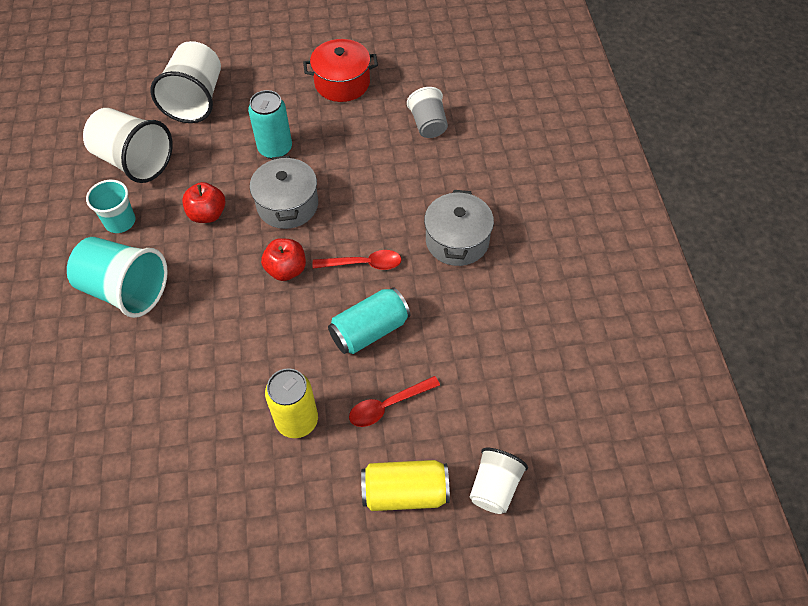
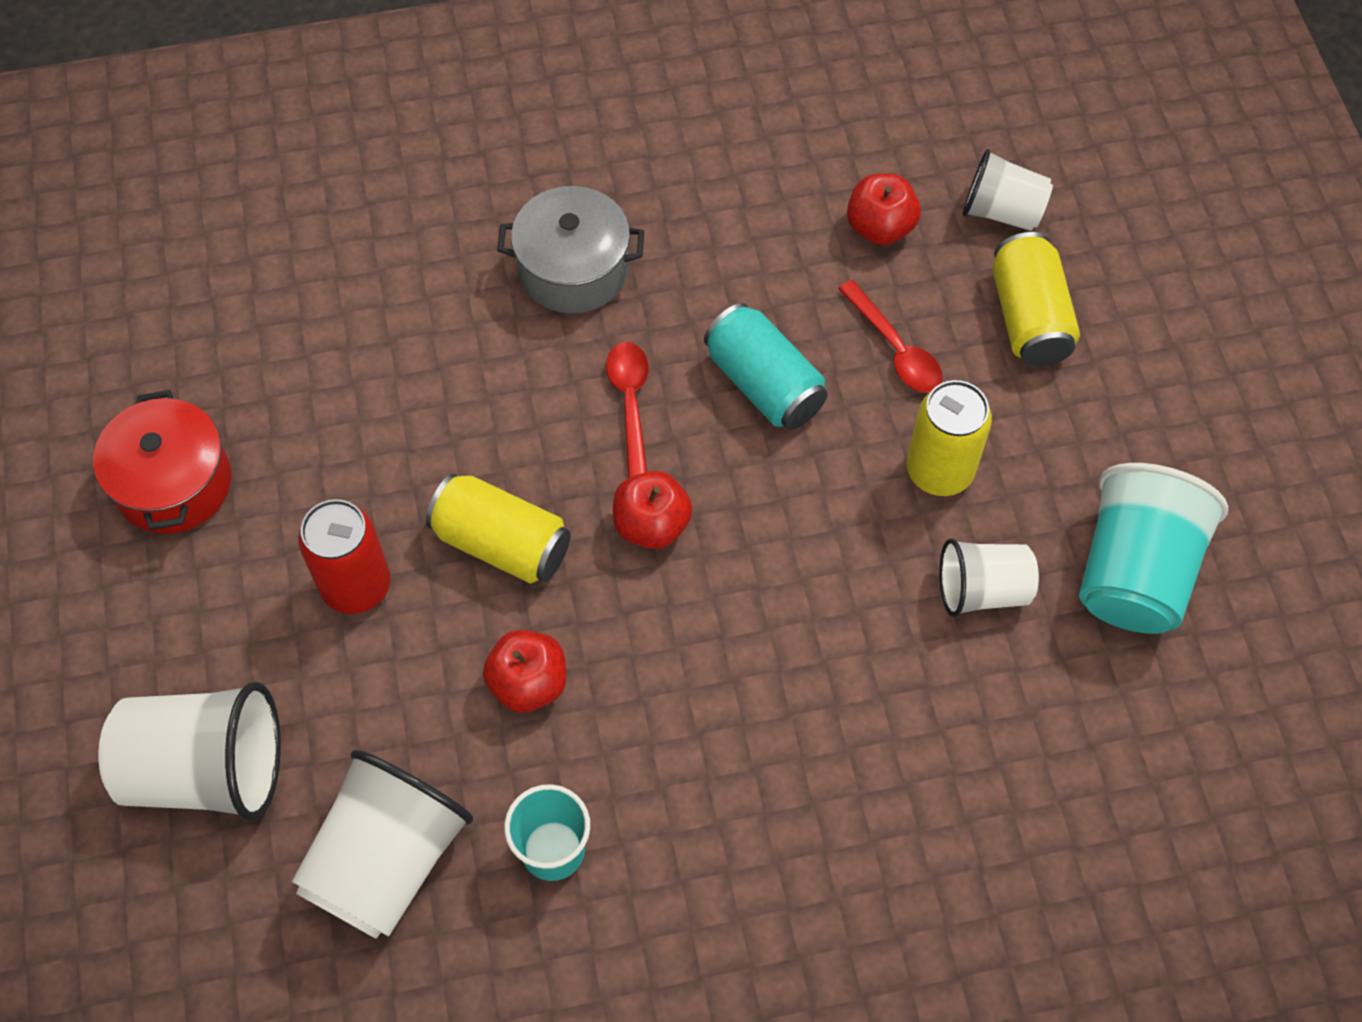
camera: 95 degrees left, 5 degrees up
(125, 290) = (717, 798): turquoise cup -> turquoise cup (1133, 573)
(212, 434) = (982, 590): none -> white cup
(275, 148) = (356, 586): turquoise can -> red can
(287, 205) = (502, 543): grey pot -> yellow can
(428, 125) = (300, 324): grey cup -> none
(482, 407) = (880, 227): none -> red apple

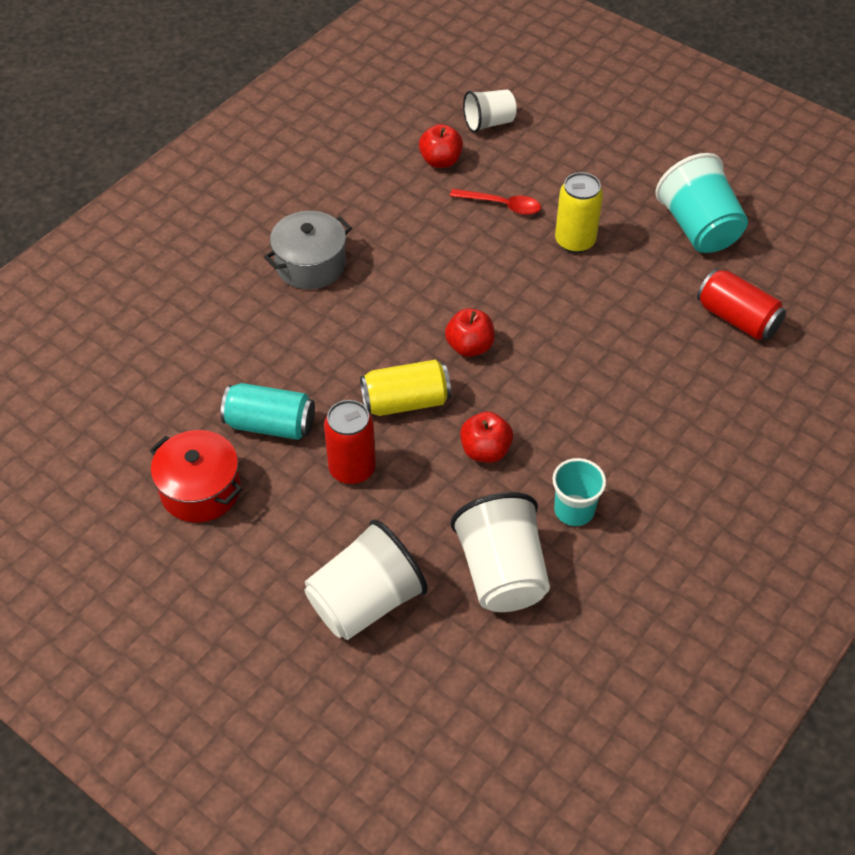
camera: 40 degrees left, 10 degrees down
(630, 404) = (403, 303): red spoon -> none
(764, 384) = (457, 256): turquoise can -> turquoise can (270, 424)
(982, 590) = (644, 276): white cup -> none
(1029, 317) = (547, 158): yellow can -> none
(1045, 748) = (737, 318): none -> red can

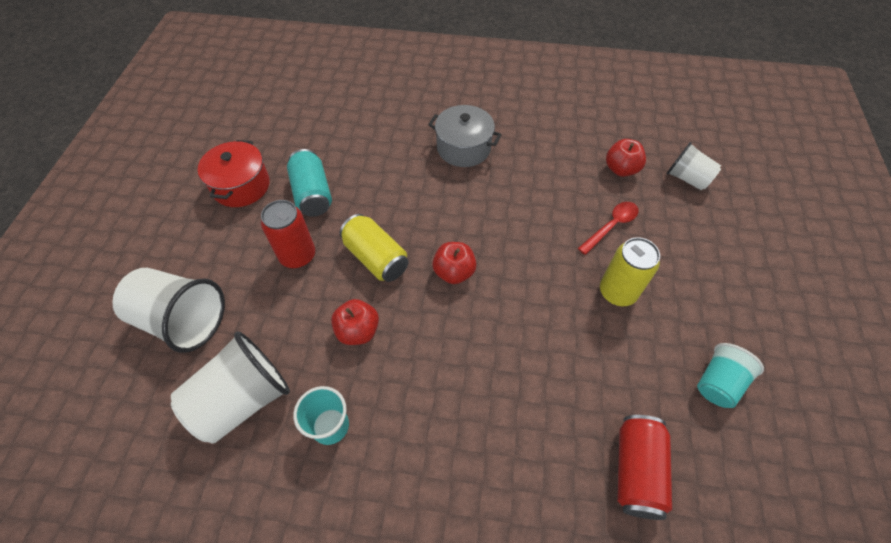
camera: 60 degrees right, 5 degrees up
(502, 205) = (611, 226): red spoon -> red spoon turned 120 degrees counterclockwise
(698, 228) = (718, 383): turquoise cup -> turquoise cup, size x0.61

